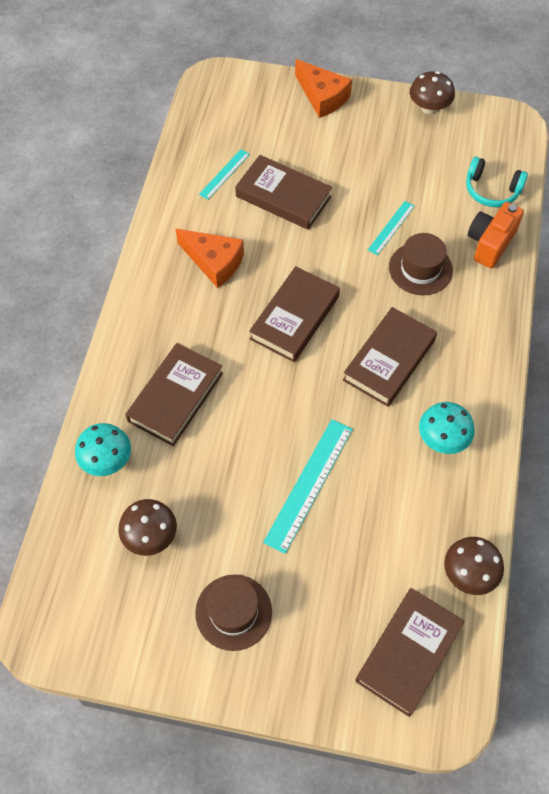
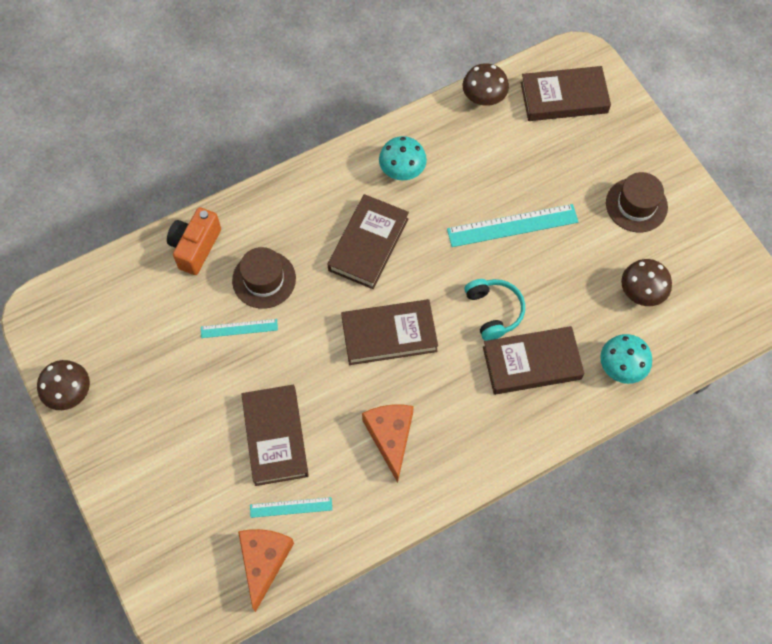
camera: 130 degrees left, 5 degrees up
(322, 97) = (125, 496): orange cheese -> orange cheese (264, 561)
(389, 360) = (368, 244): brown book -> brown book turned 60 degrees counterclockwise
(490, 243) = (195, 247): orange camera -> orange camera turned 120 degrees clockwise
(491, 190) = (135, 281): turquoise headphones -> turquoise headphones (493, 311)

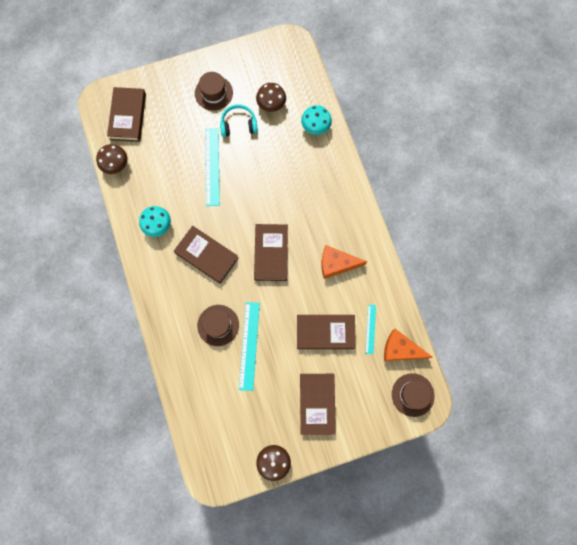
camera: 80 degrees left, 10 degrees up
(191, 592) = (412, 394): none -> brown hat
(195, 247) = (185, 367): orange camera -> none
(239, 328) = (249, 345): turquoise ruler -> turquoise ruler, size x1.77
(493, 311) = (267, 189): turquoise headphones -> turquoise headphones (238, 125)
(532, 363) = (304, 175): brown book -> brown book (317, 403)

